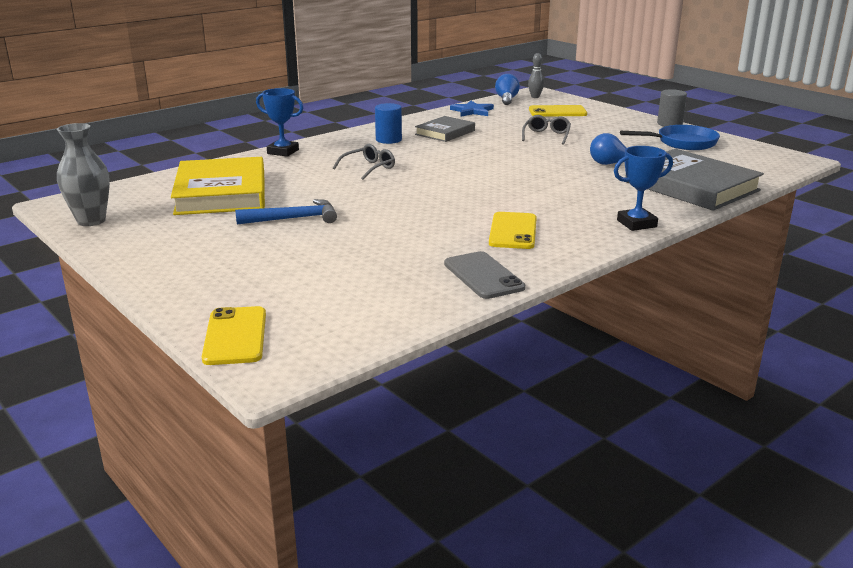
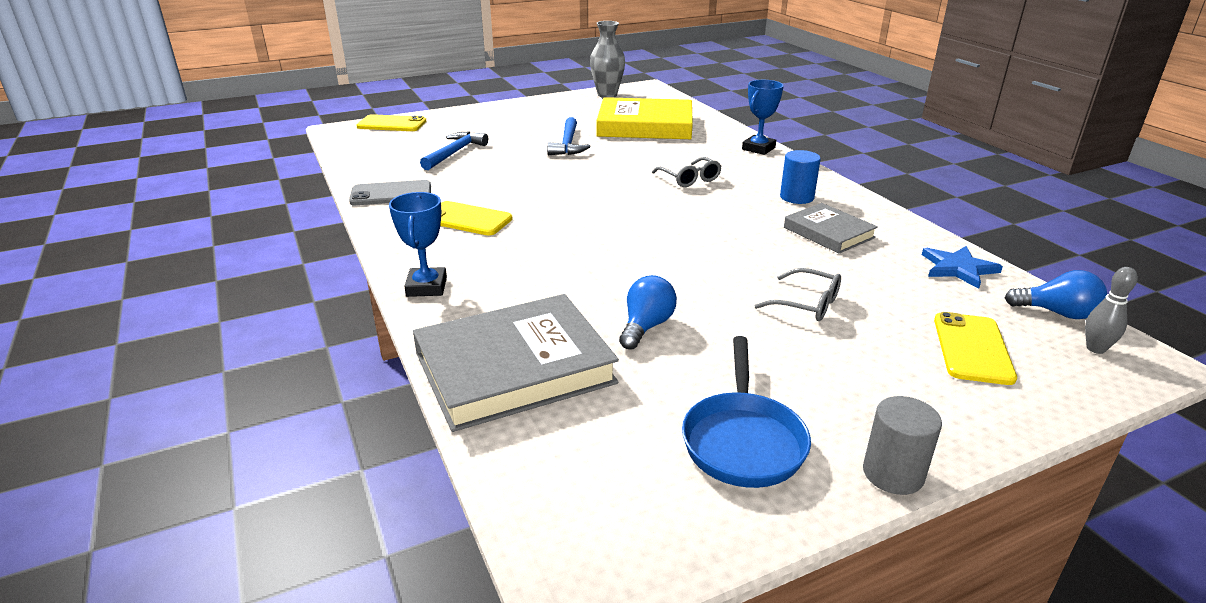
camera: 105 degrees right, 5 degrees up
(343, 269) = (454, 153): none -> blue hammer

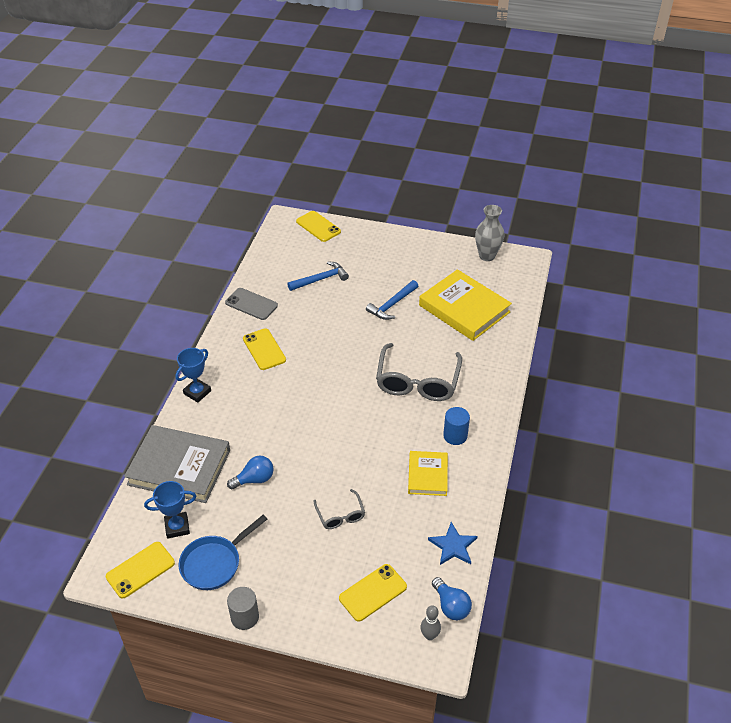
camera: 40 degrees right, 15 degrees up
(642, 525) = (140, 570): none -> yellow phone
(689, 179) = (417, 381): grey glasses -> grey glasses, size x2.00
(758, 148) = (502, 375): blue trophy -> blue trophy (177, 527)
(828, 232) = (427, 475): grey book -> yellow book

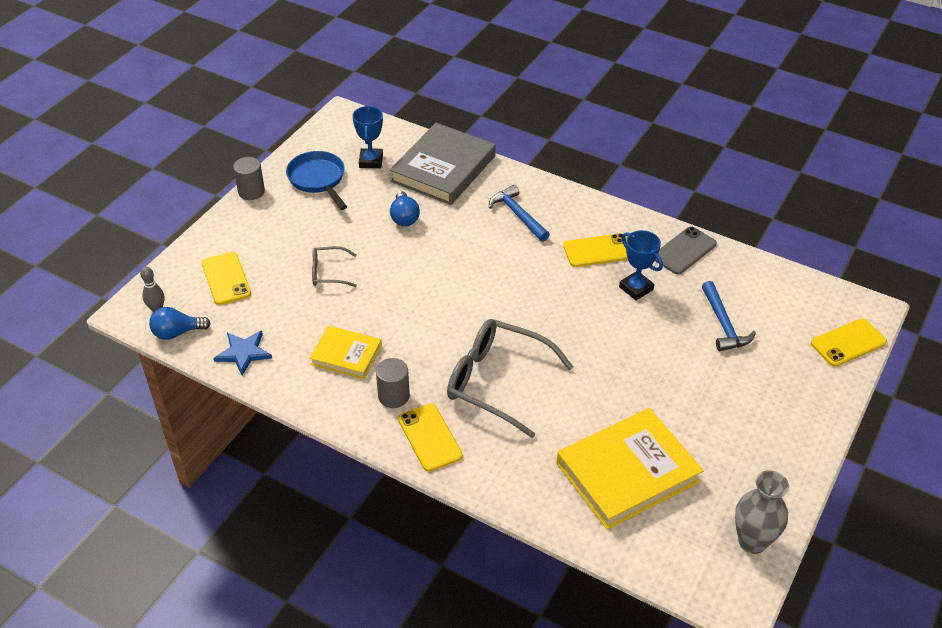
camera: 105 degrees right, 0 degrees up
(140, 570) = (335, 136): yellow phone -> yellow phone (429, 437)
(197, 392) = (544, 191): blue trophy -> blue trophy (636, 288)
(392, 305) = (654, 390): blue hammer -> blue hammer (518, 215)
(455, 436) = (393, 396): blue cylinder -> grey cylinder

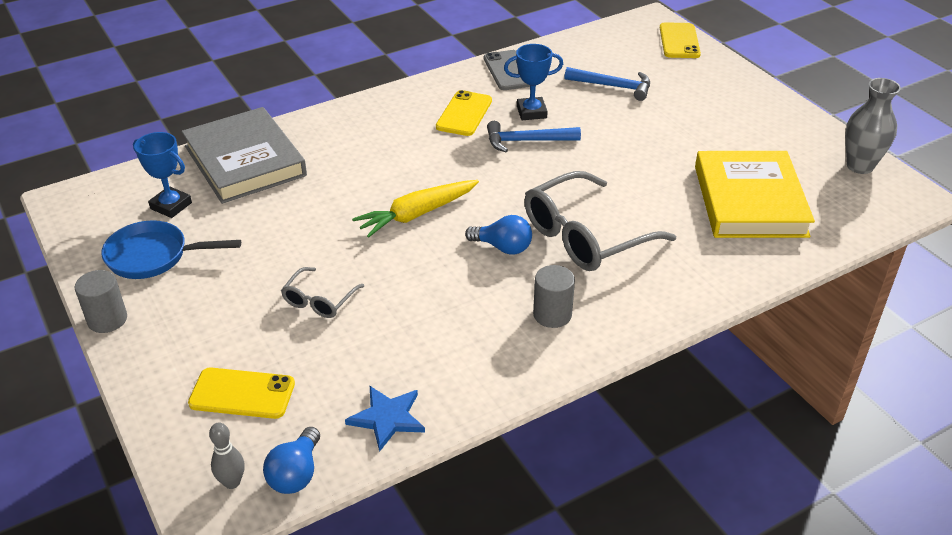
camera: 60 degrees left, 5 degrees down
(346, 355) = (463, 330): yellow book -> none
(404, 217) = (290, 214): blue light bulb -> blue light bulb (503, 247)
(429, 437) = (628, 308): yellow phone -> none
(451, 279) = (417, 214): none -> yellow carrot
(518, 215) = (368, 140): blue hammer -> blue hammer (527, 141)

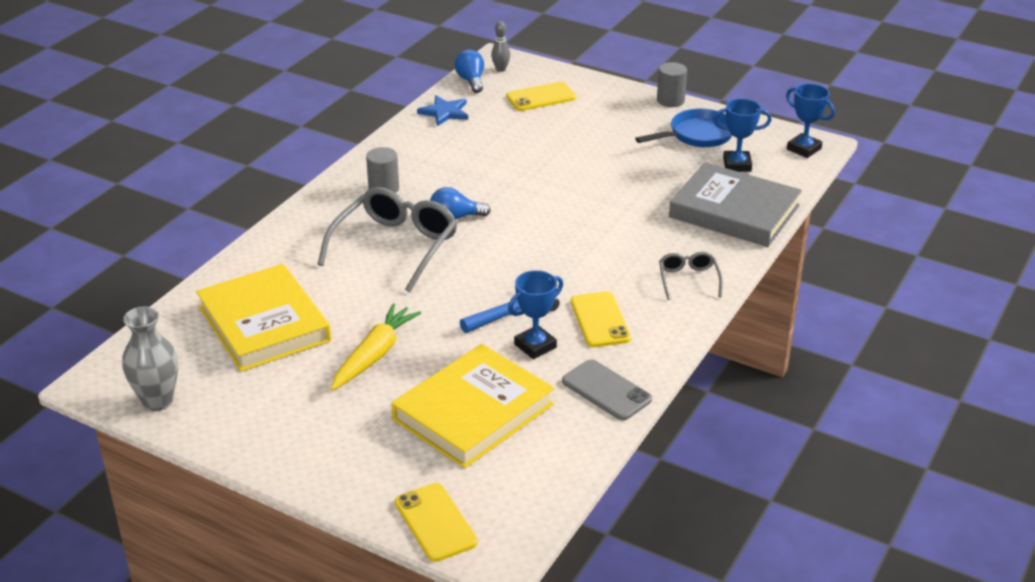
camera: 150 degrees right, 5 degrees down
(85, 199) = (803, 149): none -> blue trophy
(319, 300) = (552, 148): grey glasses -> grey glasses (688, 280)
(417, 214) = (545, 218): yellow carrot -> yellow carrot (374, 355)
(613, 86) = (473, 412): blue hammer -> yellow book

